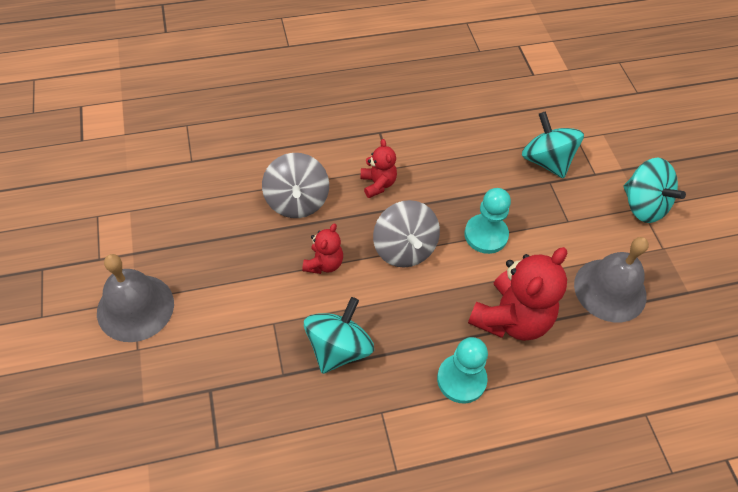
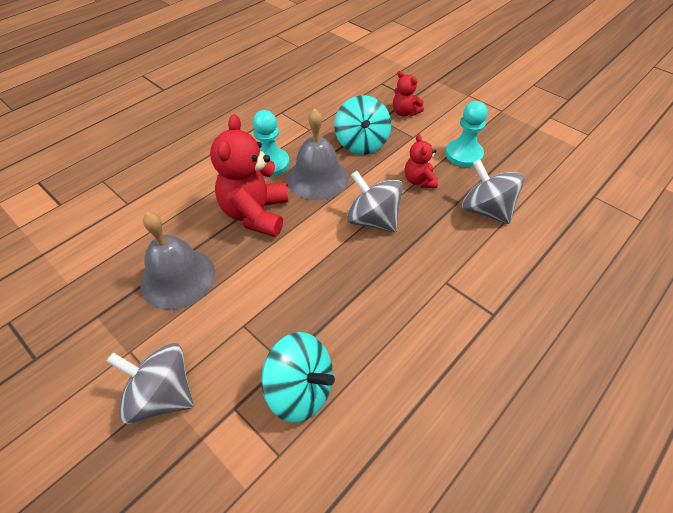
camera: 150 degrees right, 5 degrees down
(135, 307) = (496, 108): grey bell -> grey bell (317, 178)
(378, 184) = (442, 260): red teddy bear -> red teddy bear (404, 112)
(486, 235) = (315, 267): turquoise pawn -> turquoise pawn (463, 154)
(643, 205) = (162, 395): turquoise spinning top -> grey spinning top

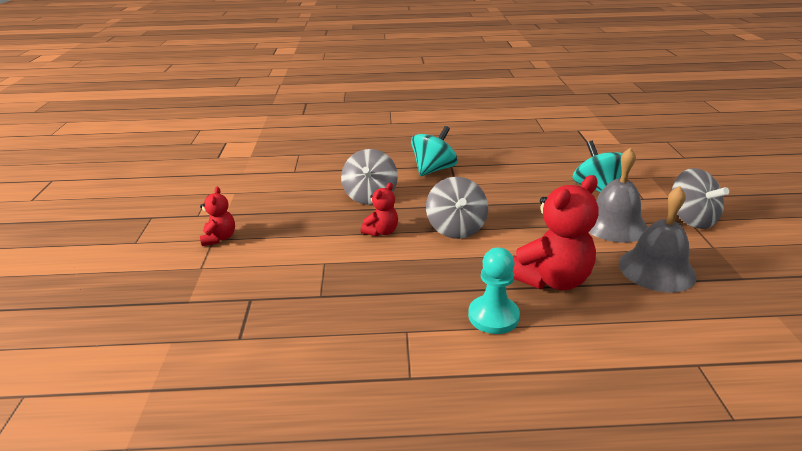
camera: 135 degrees left, 20 degrees down
(317, 178) = (461, 277): grey bell -> grey bell (614, 224)
(361, 143) = (377, 283): turquoise spinning top -> turquoise spinning top (433, 169)
(404, 112) = (287, 287): red teddy bear -> red teddy bear (219, 238)
(463, 154) = (315, 228): turquoise pawn -> none

